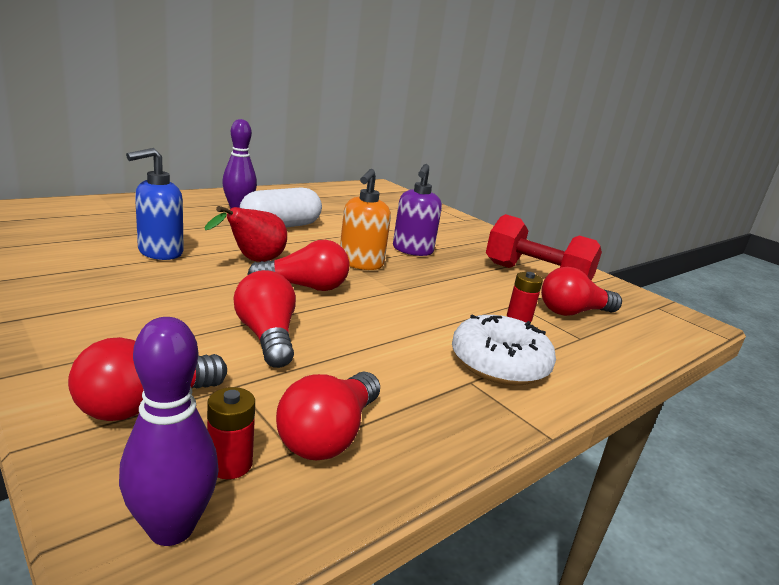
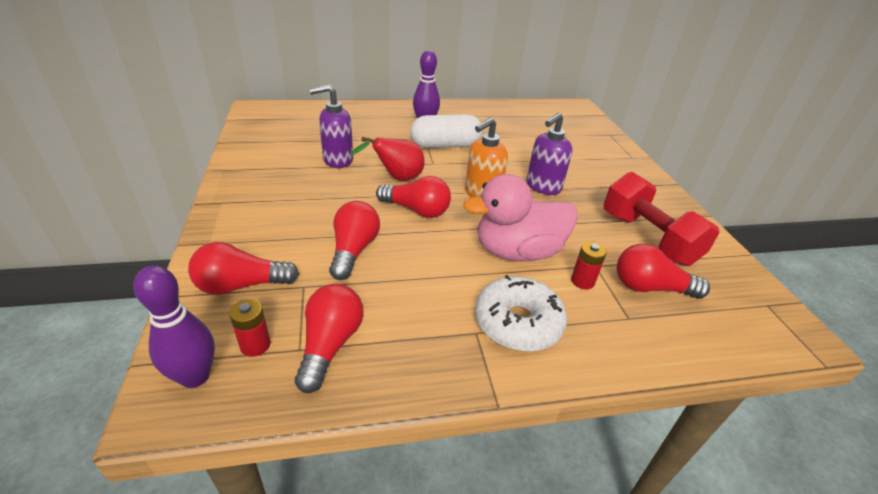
camera: 30 degrees right, 15 degrees up
(160, 252) = (337, 160): blue soap dispenser -> purple soap dispenser
(329, 435) = (330, 344): red light bulb -> red light bulb turned 135 degrees clockwise
(441, 306) = (517, 252): none -> pink duck

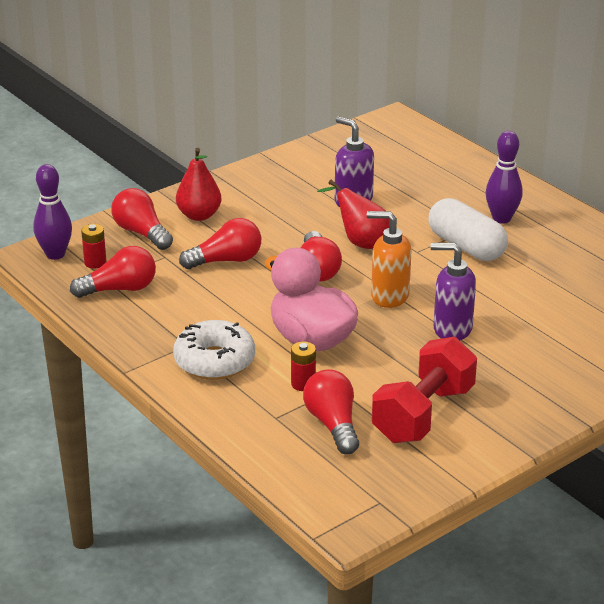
camera: 65 degrees right, 5 degrees down
(259, 237) = (199, 215): none -> red pear

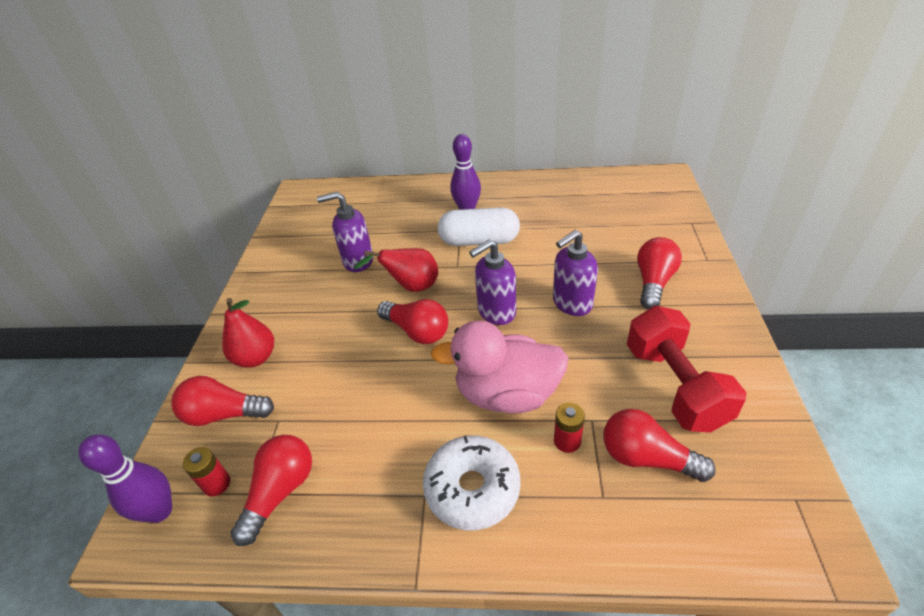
camera: 45 degrees left, 10 degrees up
(226, 260) = (337, 380): red light bulb -> red light bulb (653, 282)
(389, 296) = (496, 312): orange soap dispenser -> purple soap dispenser

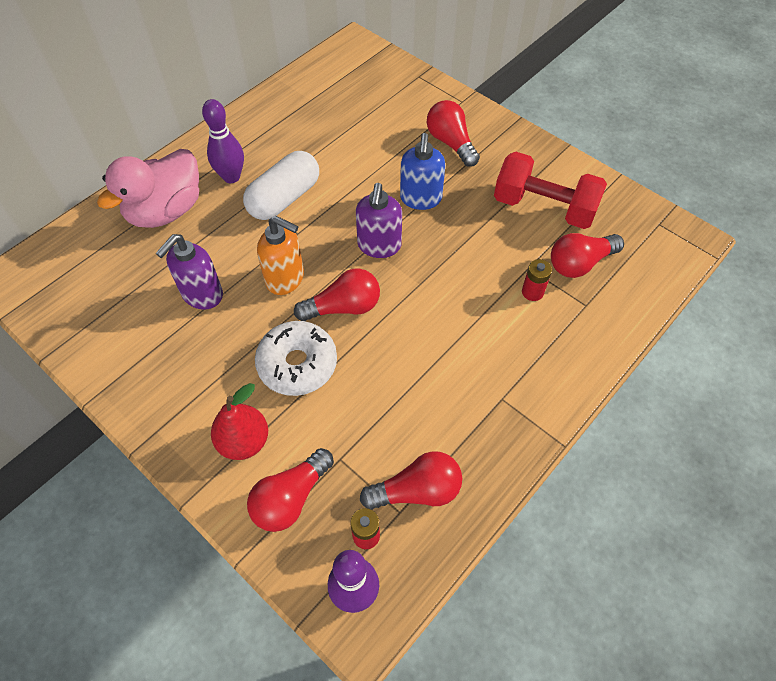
camera: 55 degrees left, 15 degrees up
(281, 492) = (417, 491): red light bulb -> red light bulb turned 105 degrees clockwise
(411, 287) = (285, 279): red pear -> orange soap dispenser
(472, 488) = (521, 368): white donut -> white donut (297, 364)
(507, 394) = (464, 295): pink duck -> pink duck (166, 211)
(571, 303) = (420, 199): purple soap dispenser -> blue soap dispenser

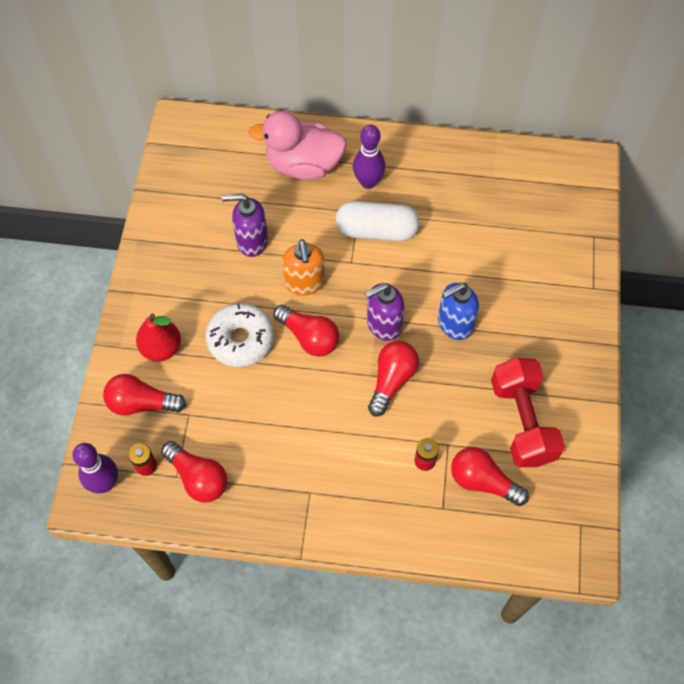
camera: 55 degrees right, 5 degrees up
(451, 143) = (535, 309): red light bulb -> red light bulb (392, 380)

